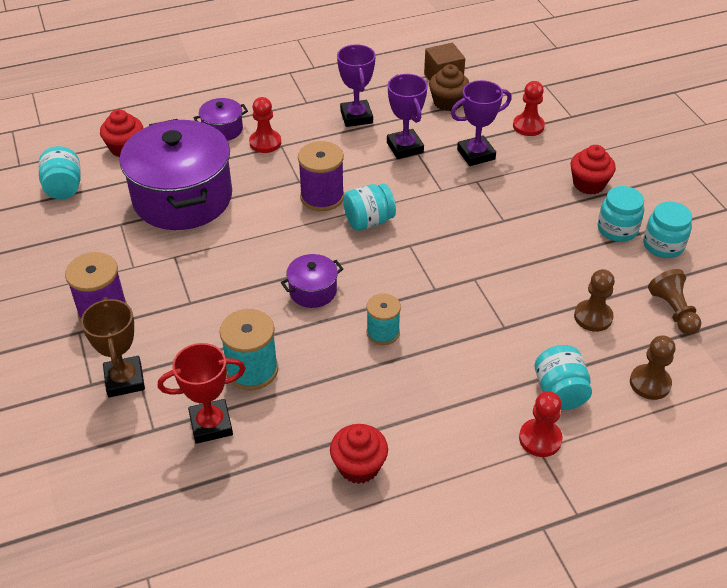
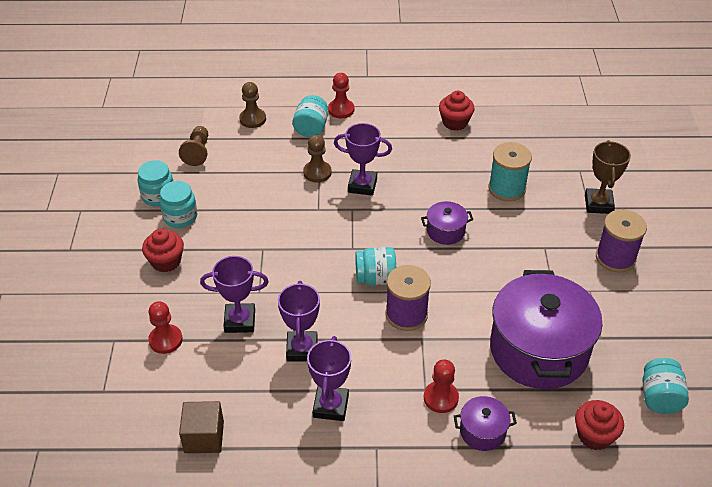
camera: 160 degrees left, 0 degrees up
(211, 424) = (541, 164): red trophy -> none
(383, 332) = (406, 189): turquoise spool -> none
(440, 323) = (362, 185): none -> purple trophy
(447, 102) = (223, 397): brown cupcake -> none
(593, 317) = (254, 162): brown pawn -> brown pawn (317, 172)

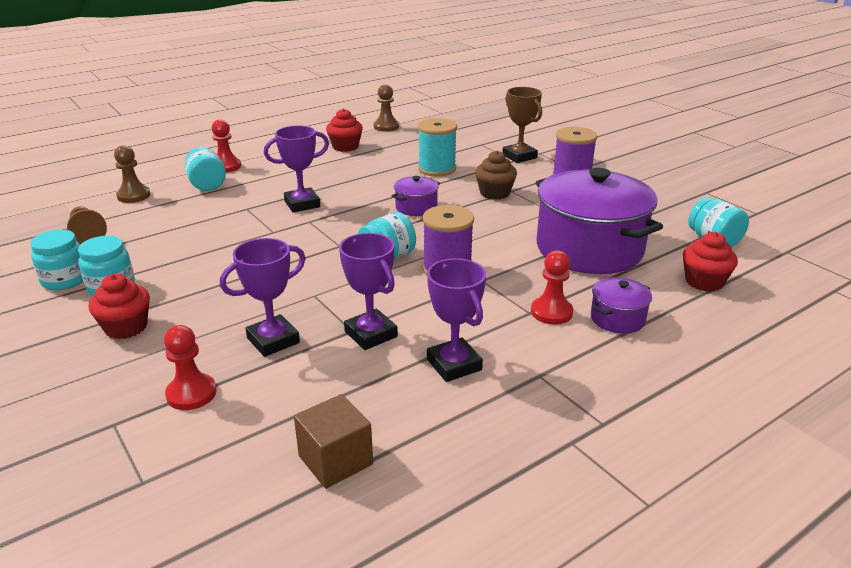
camera: 35 degrees left, 15 degrees down
(317, 172) = (245, 209): brown pawn -> brown pawn (386, 127)
(527, 244) = (494, 193): none -> brown cupcake

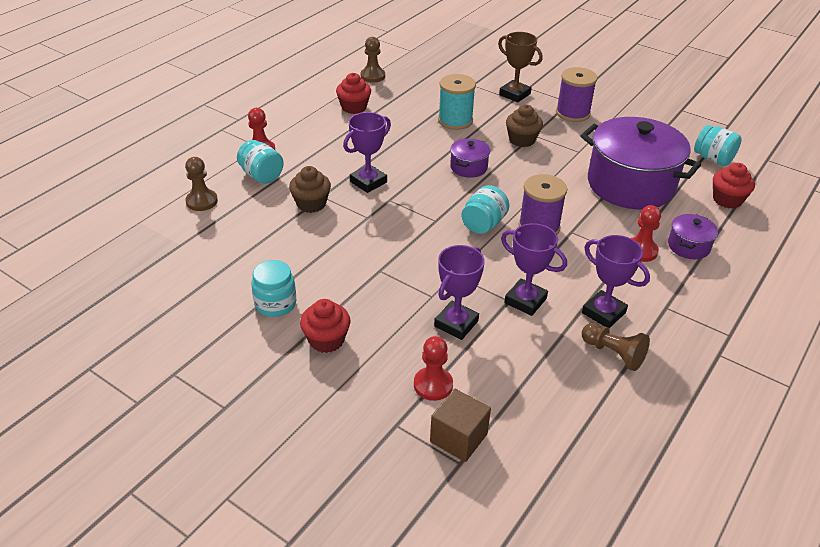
camera: 20 degrees left, 10 degrees up
(65, 280) = (227, 306): turquoise jar -> none
(87, 234) = (199, 254): brown pawn -> brown pawn (613, 353)
(230, 213) = (311, 204): none -> brown cupcake
(335, 460) = (579, 409): brown cube -> brown cube (458, 438)

